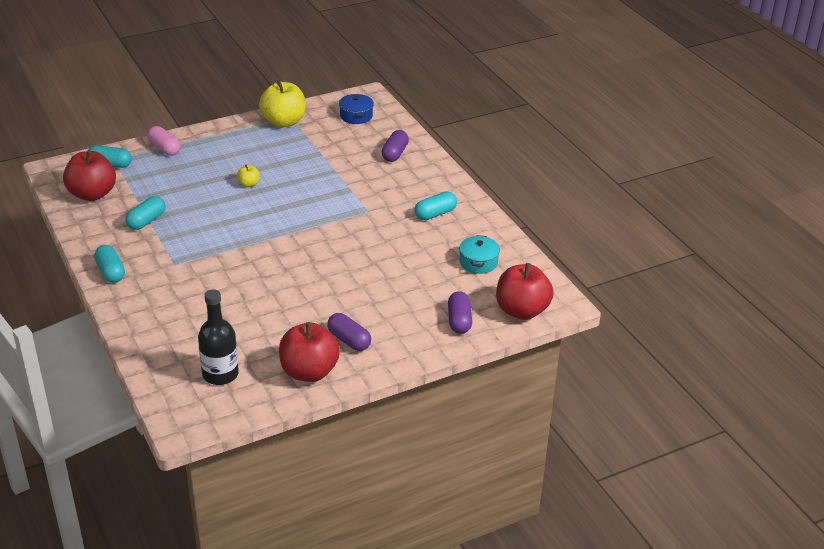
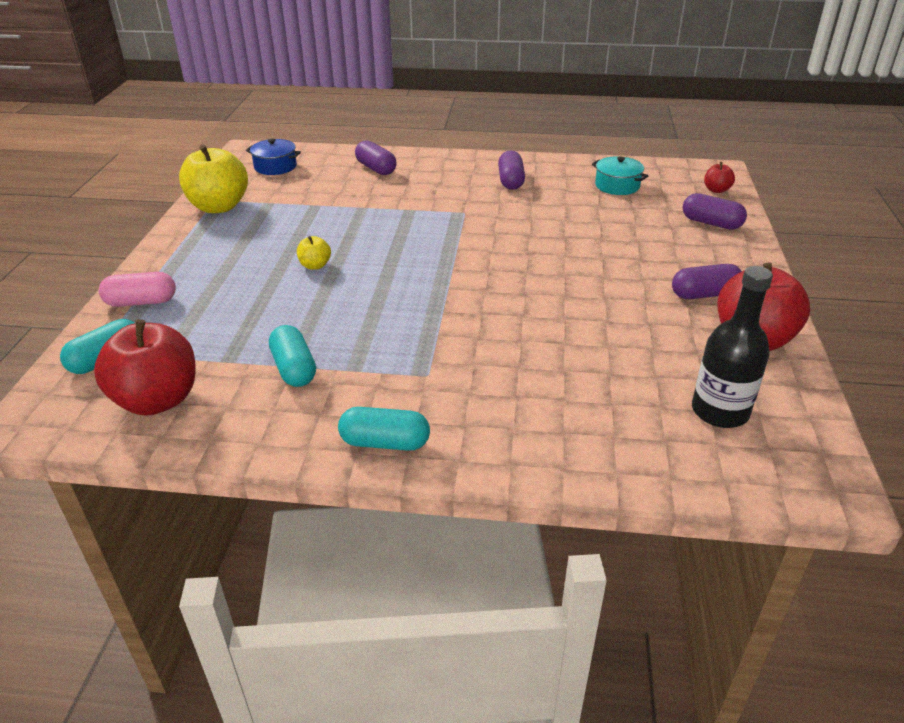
camera: 55 degrees left, 0 degrees up
(435, 214) = (510, 181): turquoise capsule -> purple capsule
(522, 311) = (716, 190): red apple -> red apple, size x0.46

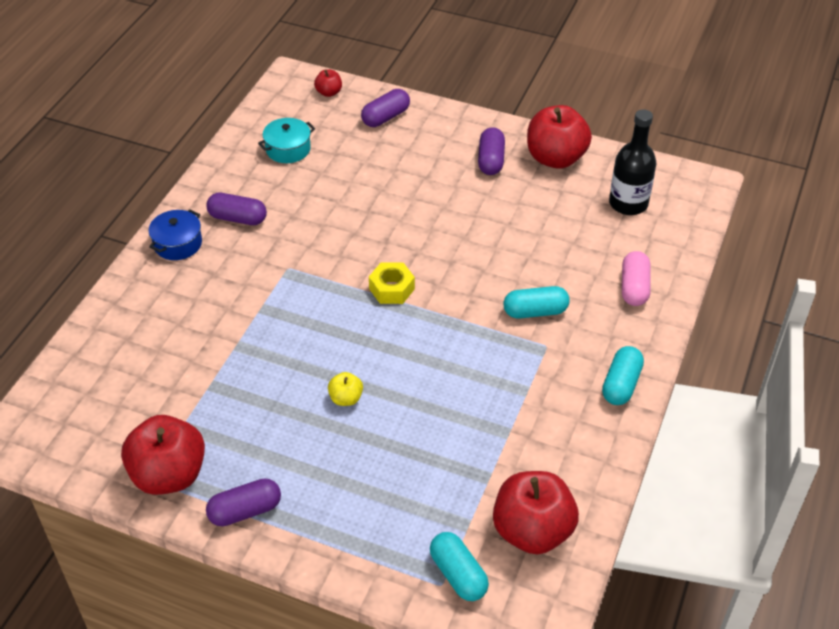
camera: 75 degrees left, 10 degrees up
(141, 302) = (362, 549): pink capsule -> pink capsule (634, 287)
(219, 207) = (169, 475): yellow apple -> red apple
(275, 166) = (83, 412): blue pot -> blue pot (178, 244)
(294, 369) = (514, 431): turquoise capsule -> turquoise capsule (535, 311)
(376, 168) = (145, 319): purple capsule -> purple capsule (245, 511)
(465, 266) = (391, 289): none -> yellow nut

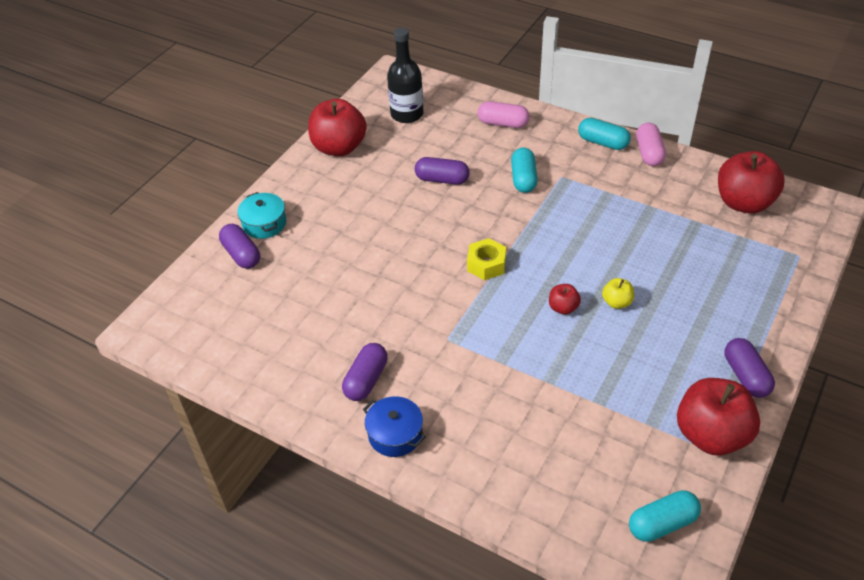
camera: 80 degrees left, 0 degrees up
(288, 149) = (266, 335): turquoise pot -> turquoise pot (264, 224)
(329, 92) = (183, 297): red apple -> red apple (563, 308)
(458, 574) = (788, 245): turquoise capsule -> turquoise capsule (662, 523)
(491, 160) = (330, 187): purple capsule -> purple capsule (442, 179)
(611, 432) = (649, 153): none -> pink capsule

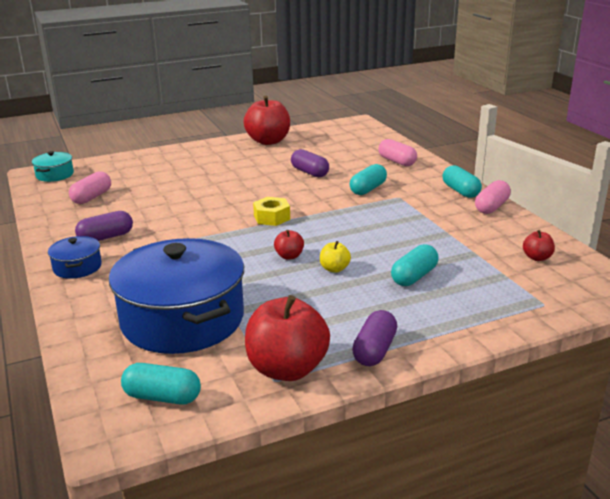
camera: 35 degrees right, 20 degrees down
(241, 254) = (136, 164): purple capsule -> none
(264, 224) = (170, 157): turquoise pot -> turquoise pot (55, 175)
(267, 332) = (92, 197): none -> pink capsule
(407, 114) = (336, 140): black bottle -> none
(572, 436) = (182, 319): none -> blue pot
(684, 276) = (414, 276): none -> turquoise capsule
(743, 203) = (537, 258): red apple -> red apple, size x0.46

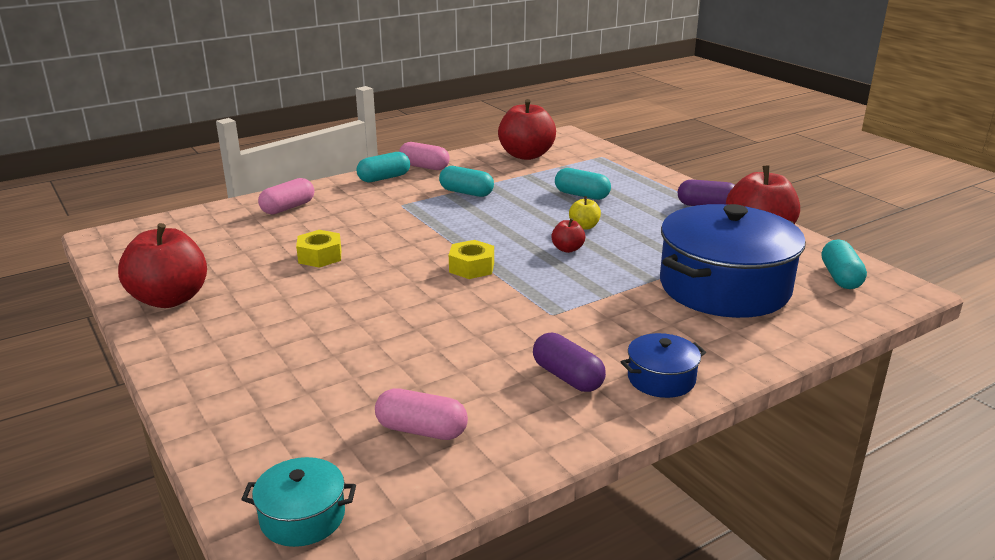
camera: 100 degrees left, 0 degrees up
(309, 172) = (320, 256): purple capsule -> yellow nut
(368, 189) = (379, 220): turquoise capsule -> turquoise capsule (466, 193)
(537, 258) = (526, 155): red apple -> red apple, size x2.18

